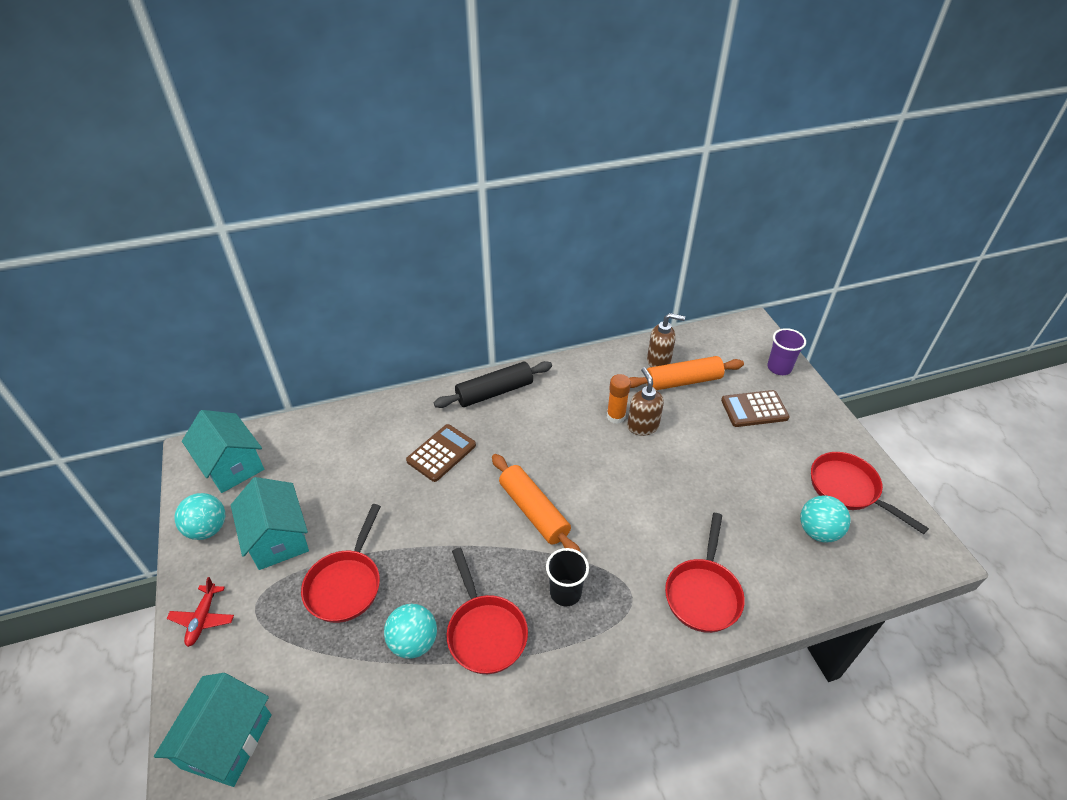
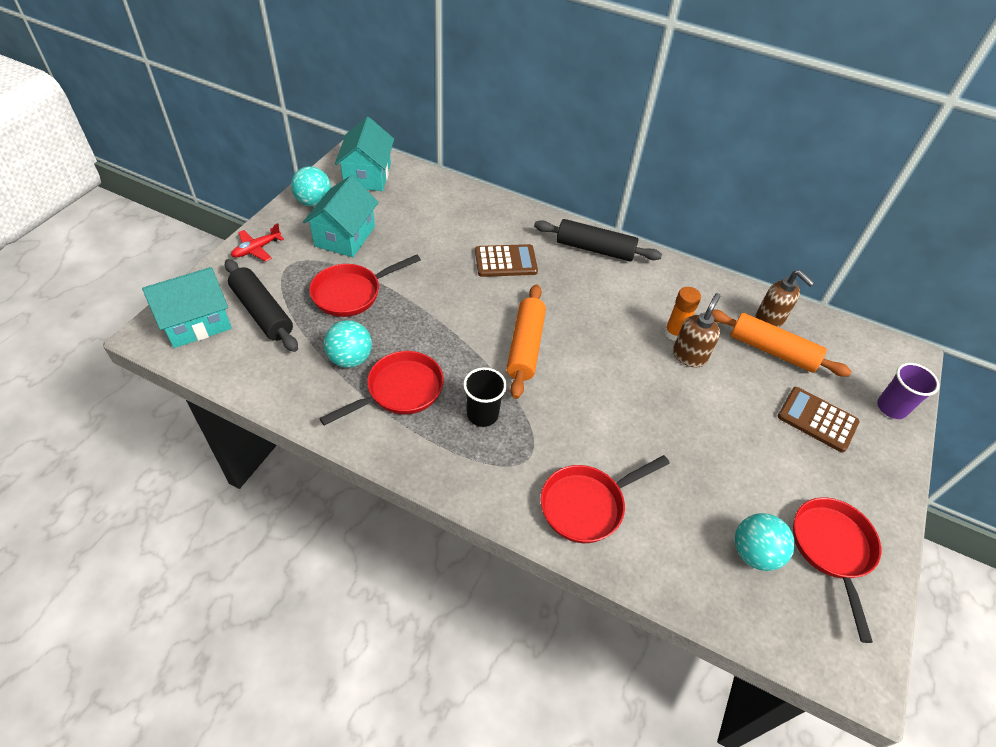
camera: 40 degrees right, 5 degrees up
(283, 672) = (262, 312): none -> black rolling pin
(485, 631) = (400, 391): red pan -> red pan turned 150 degrees counterclockwise

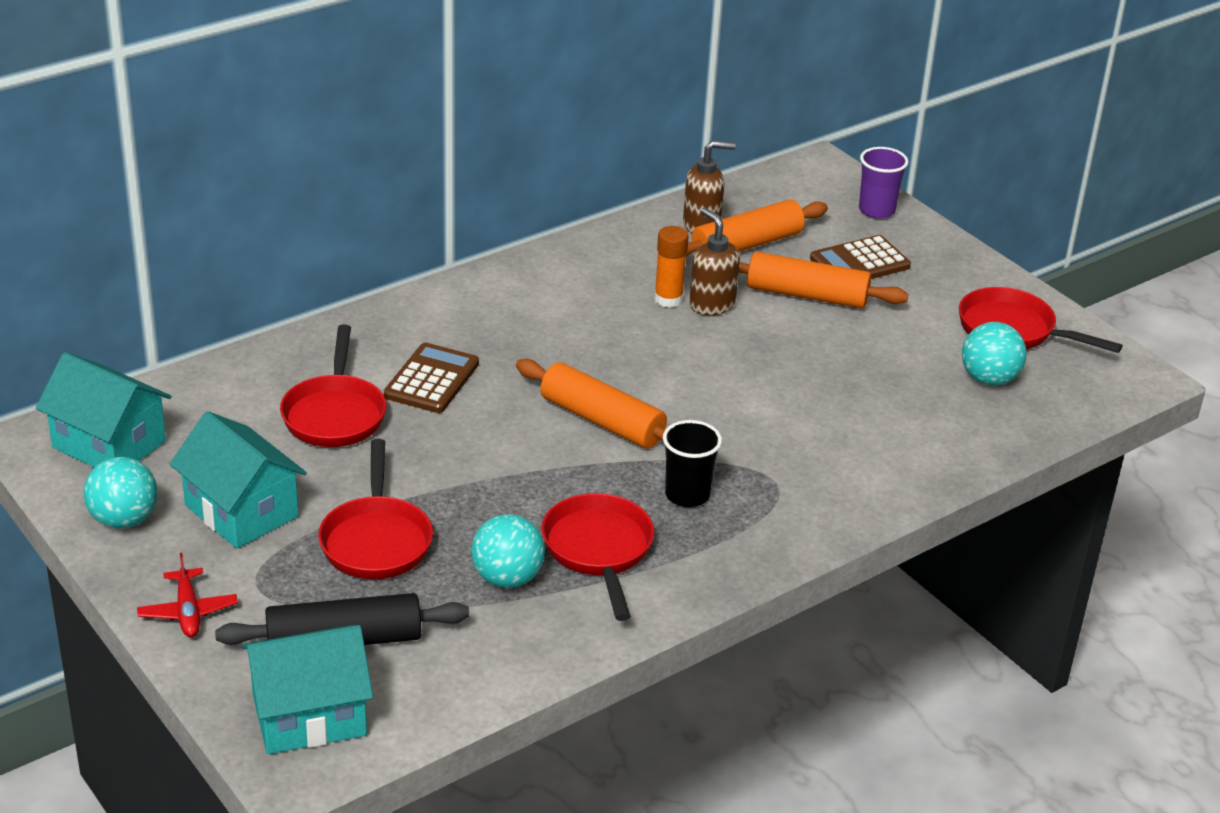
camera: 60 degrees left, 15 degrees down
(196, 322) = (309, 715): turquoise house -> turquoise house turned 75 degrees clockwise
(587, 505) = (866, 464): red pan -> red pan (334, 414)
(595, 249) = (473, 297): black rolling pin -> none
(749, 402) = (807, 295): none -> orange rolling pin

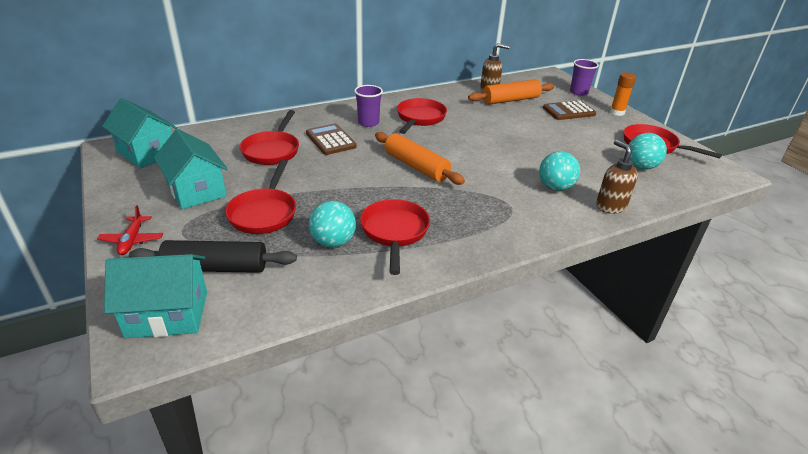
camera: 10 degrees right, 0 degrees up
(124, 520) = (129, 188): turquoise ball -> turquoise ball (555, 187)
(431, 379) = (330, 140): brown calculator -> brown calculator turned 60 degrees counterclockwise
(488, 331) = (368, 123): none -> purple cup
(582, 310) = (420, 118): none -> red pan
(668, 299) = (466, 118): orange glue stick -> orange glue stick (617, 112)
(687, 495) = (456, 207): black cup -> none
(711, 304) = (488, 121): brown soap dispenser -> brown soap dispenser (610, 206)
(807, 295) = (539, 122): orange rolling pin -> none

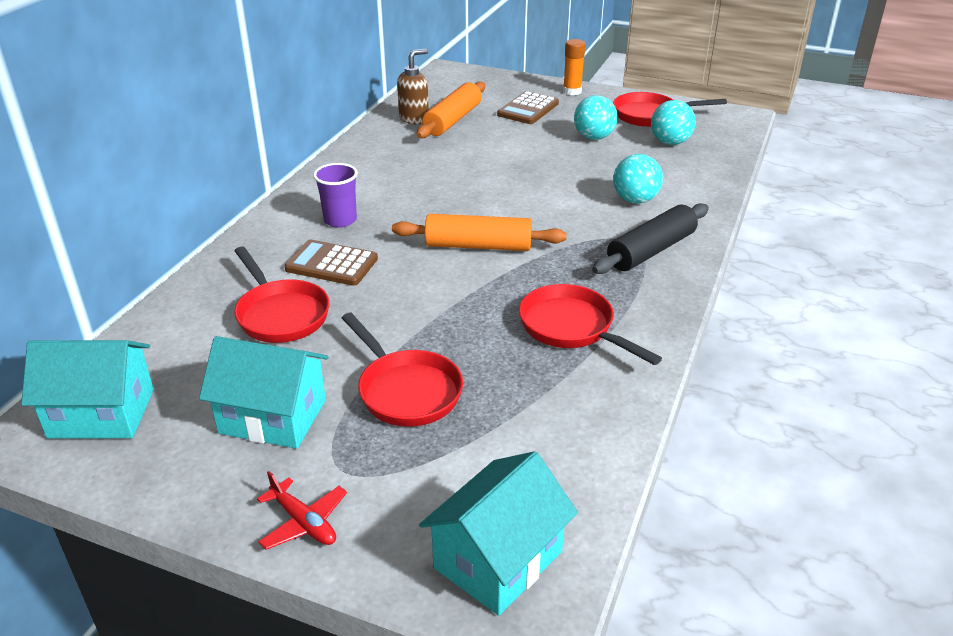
camera: 40 degrees left, 0 degrees up
(216, 267) = (461, 480): black rolling pin -> black rolling pin (651, 250)
(333, 242) = (532, 374): turquoise ball -> turquoise ball (594, 137)
(420, 118) = (391, 187): red pan -> none
(578, 92) = (505, 82): purple cup -> none
(610, 206) = (702, 195): brown soap dispenser -> none

